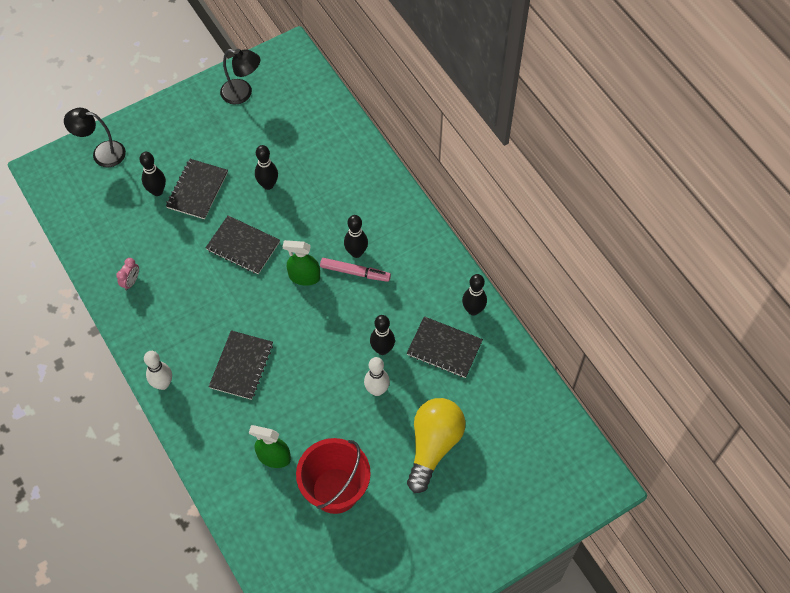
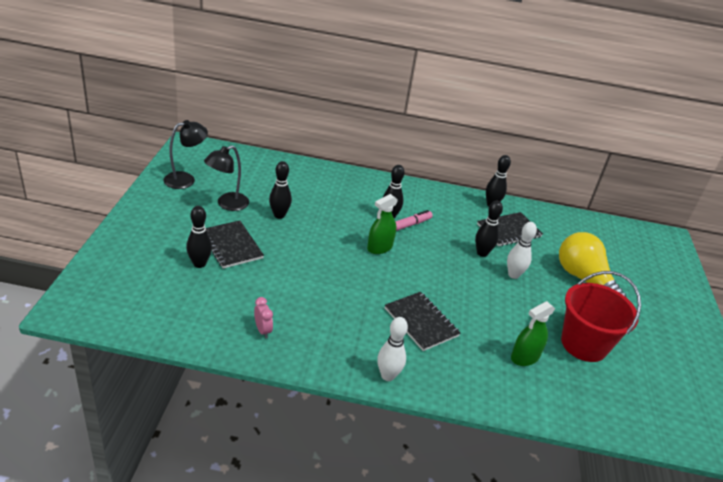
camera: 55 degrees left, 25 degrees down
(102, 153) = (114, 268): black lamp -> black lamp (227, 204)
(243, 246) = (314, 256): black notebook -> none

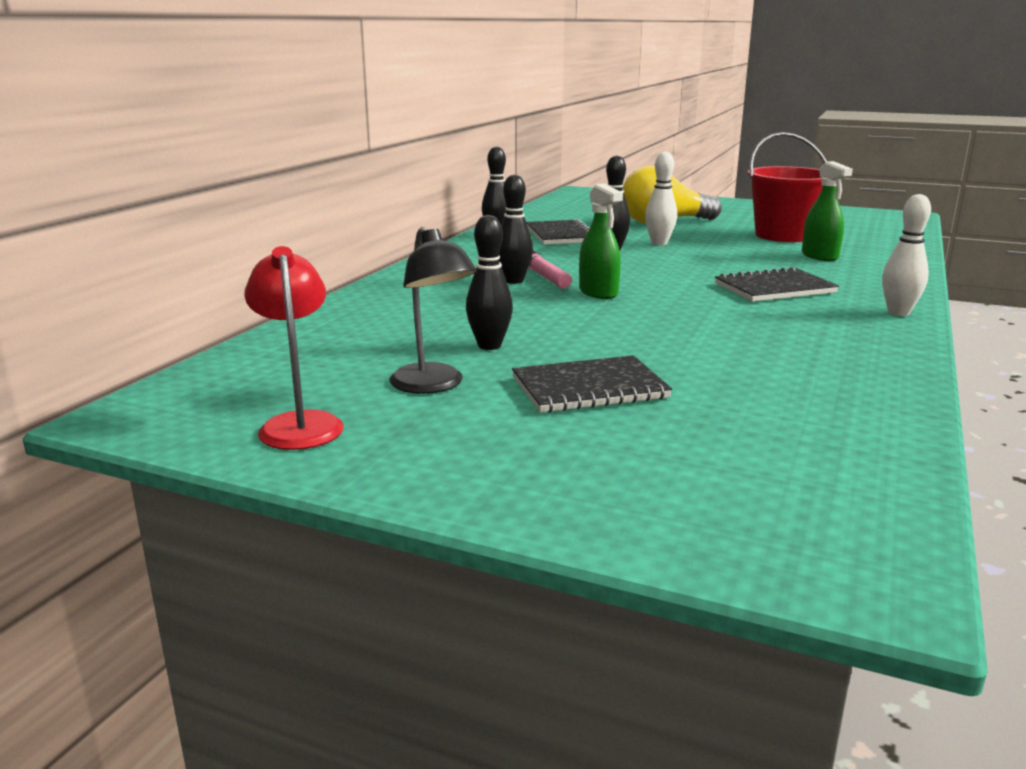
camera: 70 degrees left, 15 degrees down
(186, 179) = (300, 424): black lamp -> red lamp
(199, 264) = (654, 418): black bowling pin -> none
(263, 330) = (842, 376): pink clock -> none

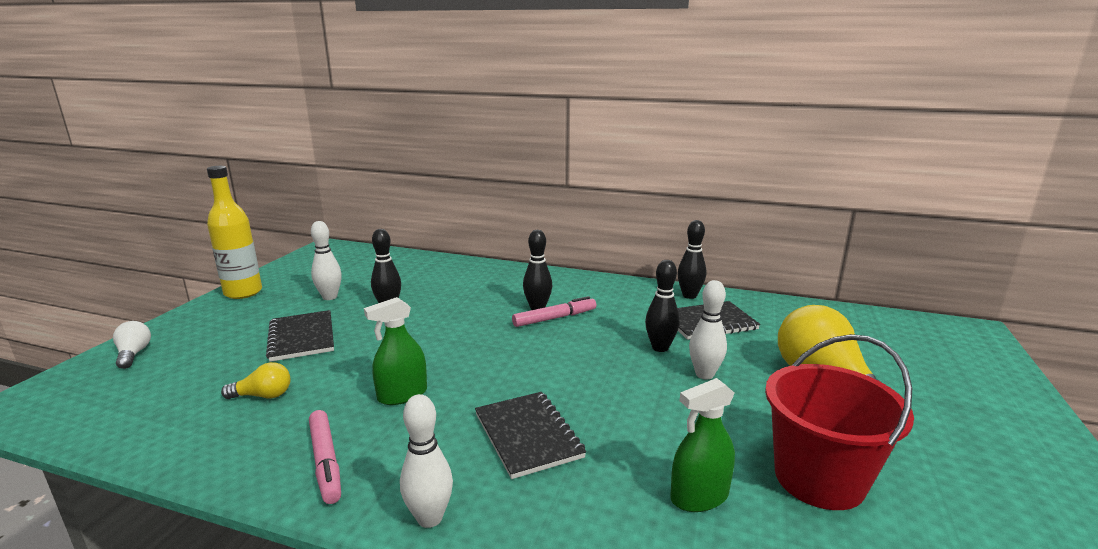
camera: 85 degrees right, 0 degrees up
(300, 424) = (298, 275): red lamp -> none
(373, 464) = (243, 292): none -> yellow bottle
(433, 385) = (330, 297): black lamp -> white bowling pin
(598, 292) = (507, 340): green spray bottle -> green spray bottle (402, 395)
(660, 516) = (133, 354): none -> white light bulb
(756, 390) = (263, 396): none -> yellow light bulb
(858, 348) = (326, 461): none -> pink marker

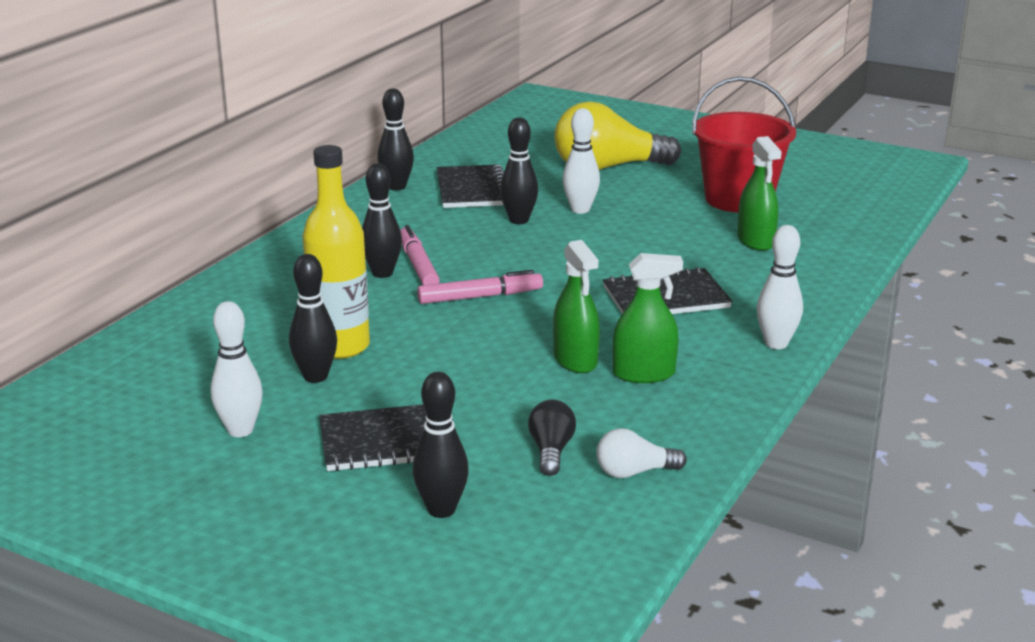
camera: 80 degrees left, 5 degrees up
(133, 354) = (379, 594): white light bulb -> white light bulb (634, 472)
(210, 363) = (441, 510): none -> black bowling pin
(243, 292) = (155, 525): yellow bottle -> yellow bottle (340, 347)
(263, 396) = (551, 451): yellow light bulb -> black light bulb
(326, 461) = (693, 397): pink marker -> pink marker (480, 297)
(374, 431) = (644, 374): none -> green spray bottle

